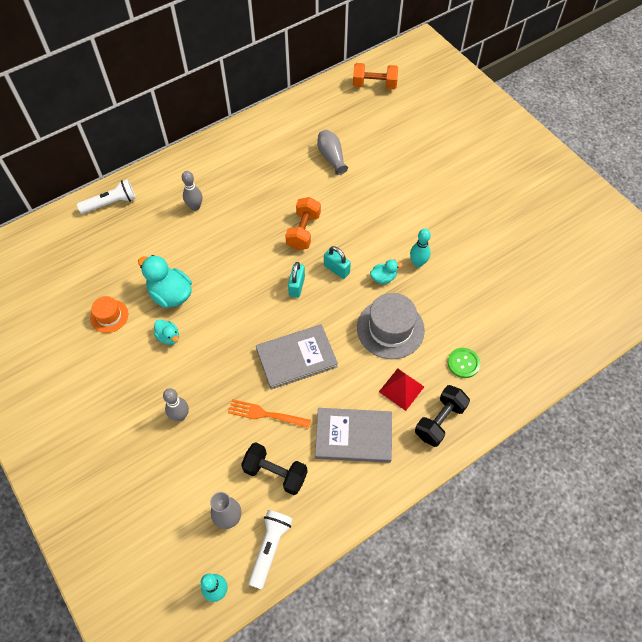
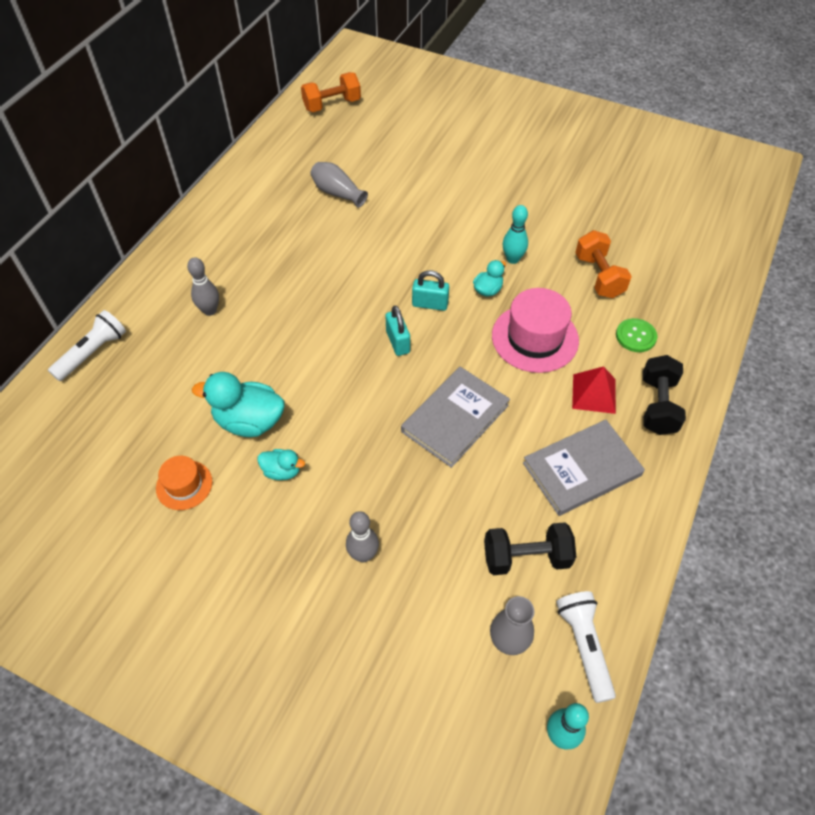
camera: 30 degrees left, 5 degrees down
(266, 414) = (466, 497): orange fork -> none
(303, 231) = (362, 281): orange dumbbell -> orange dumbbell (599, 276)
(390, 329) = (535, 338): grey hat -> pink hat

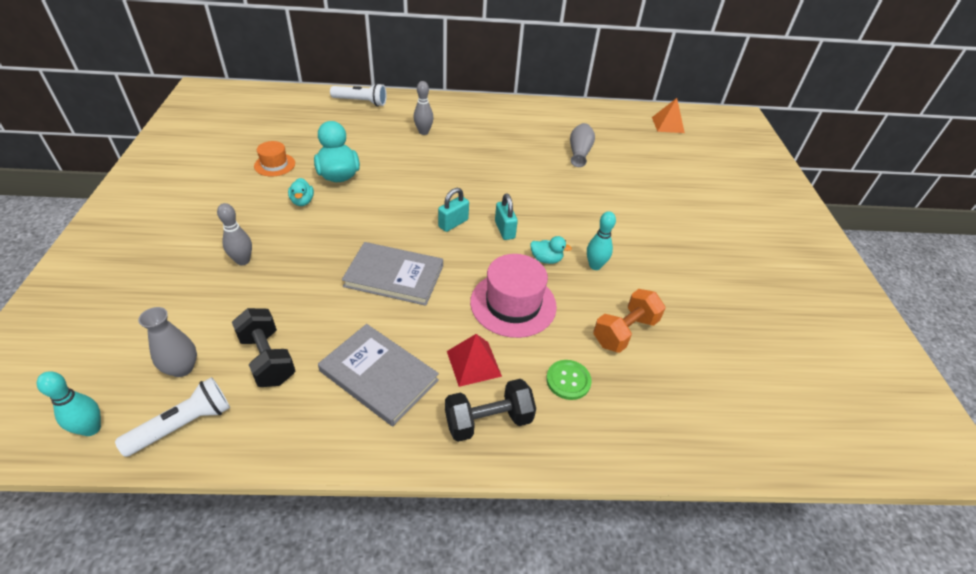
camera: 60 degrees right, 10 degrees down
(332, 105) = (668, 125): orange dumbbell -> orange pyramid

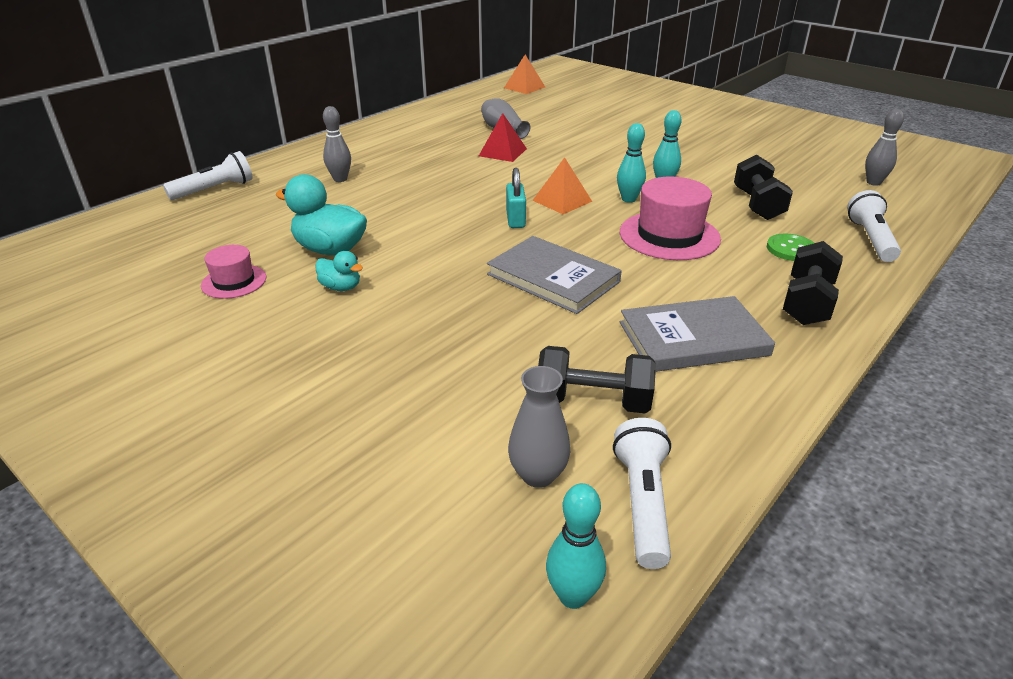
camera: 45 degrees left, 10 degrees down
(243, 261) = (391, 364): grey bowling pin -> grey bowling pin (873, 182)
(274, 165) = (234, 281): orange hat -> pink hat
(394, 276) = (553, 278): grey book -> grey book turned 75 degrees clockwise
(473, 363) = (727, 283): red pyramid -> red pyramid (502, 152)
(504, 230) = (562, 201): turquoise padlock -> orange pyramid
(546, 259) = (628, 199): turquoise duck -> turquoise bowling pin
(624, 332) = (757, 205): orange dumbbell -> black dumbbell
(646, 427) = (870, 239): none -> white flashlight

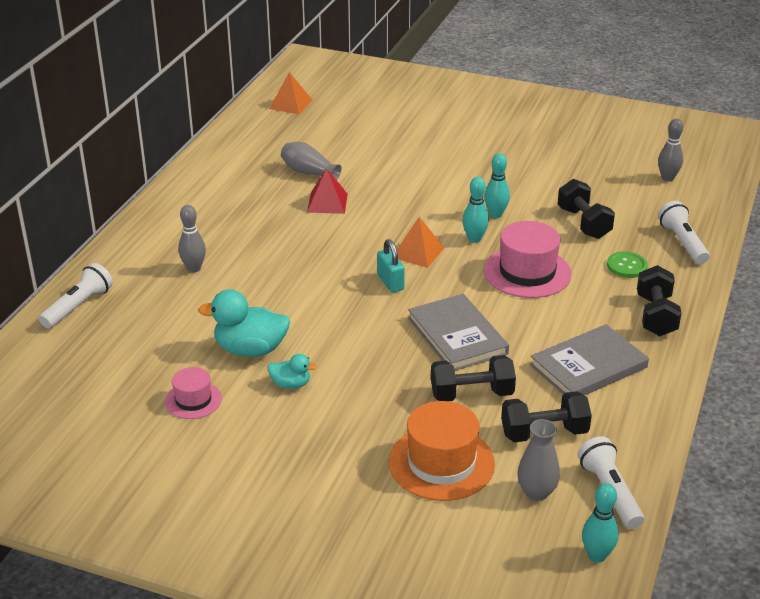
camera: 20 degrees left, 0 degrees up
(440, 406) = (441, 463): none -> orange hat
(530, 338) = (471, 394): none -> black dumbbell
(553, 278) = (457, 336): grey book -> grey book turned 45 degrees clockwise

